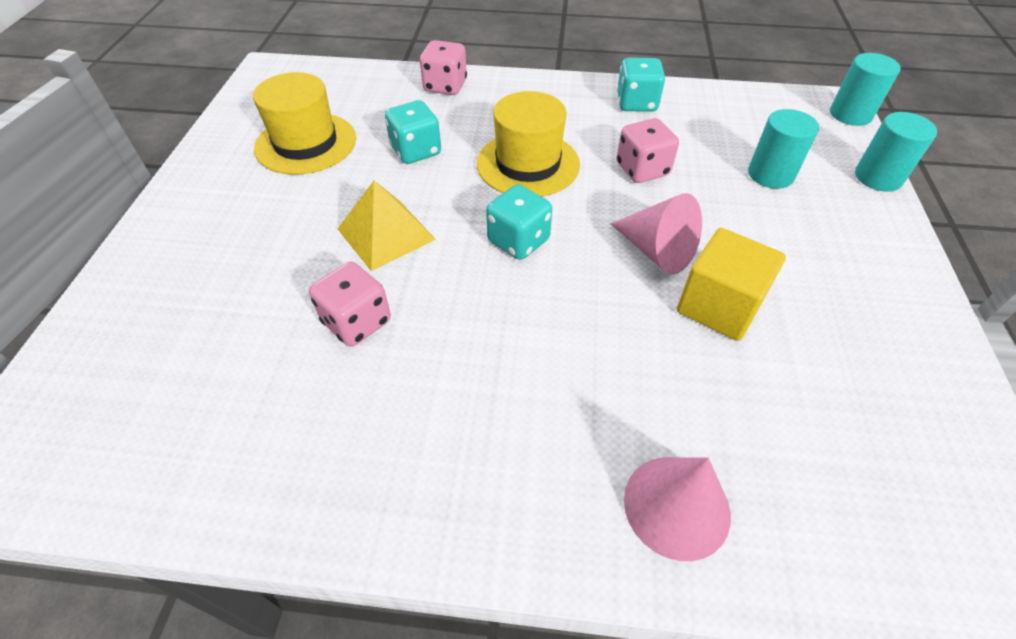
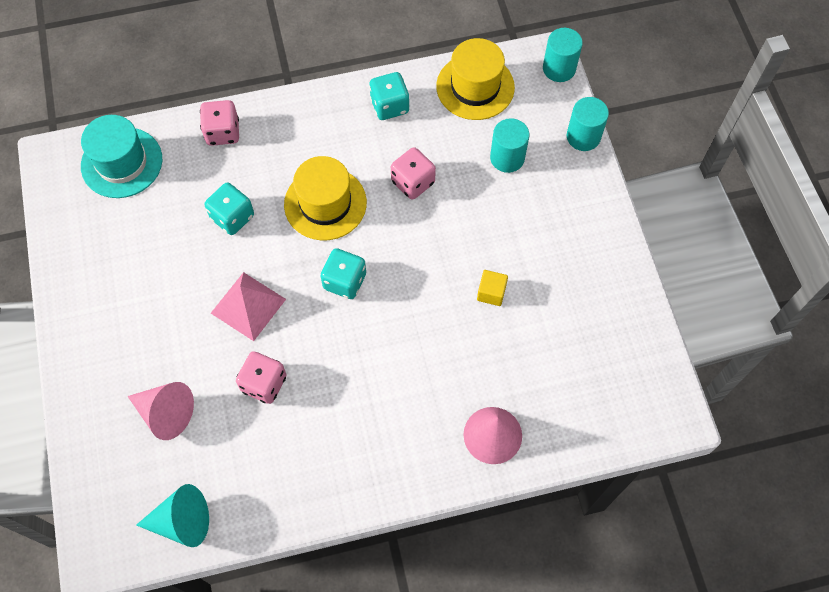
camera: 20 degrees left, 15 degrees up
(132, 466) = (182, 521): none -> turquoise cone
(306, 143) = (139, 237): yellow hat -> yellow hat (475, 87)
(330, 86) = (121, 162): none -> turquoise hat
(386, 234) = (248, 306): yellow pyramid -> pink pyramid
(656, 251) = (441, 259): pink cone -> pink cone (166, 413)
(719, 306) = (491, 293): yellow cube -> yellow cube, size x0.55

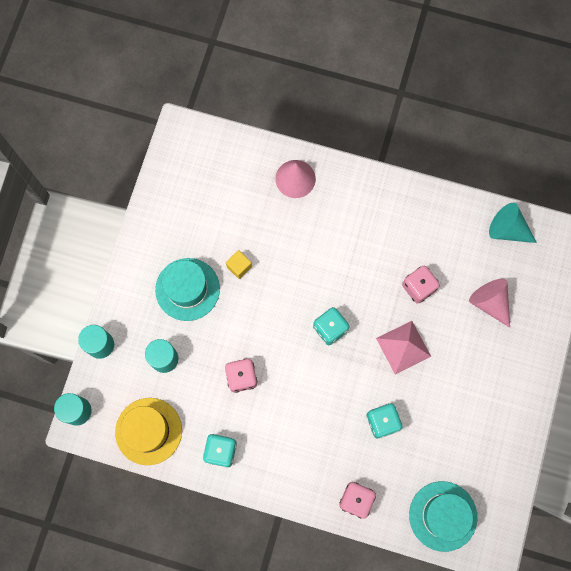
camera: 150 degrees left, 10 degrees up
(325, 203) = (312, 395): yellow hat -> none
(532, 238) = (187, 289): none -> turquoise hat

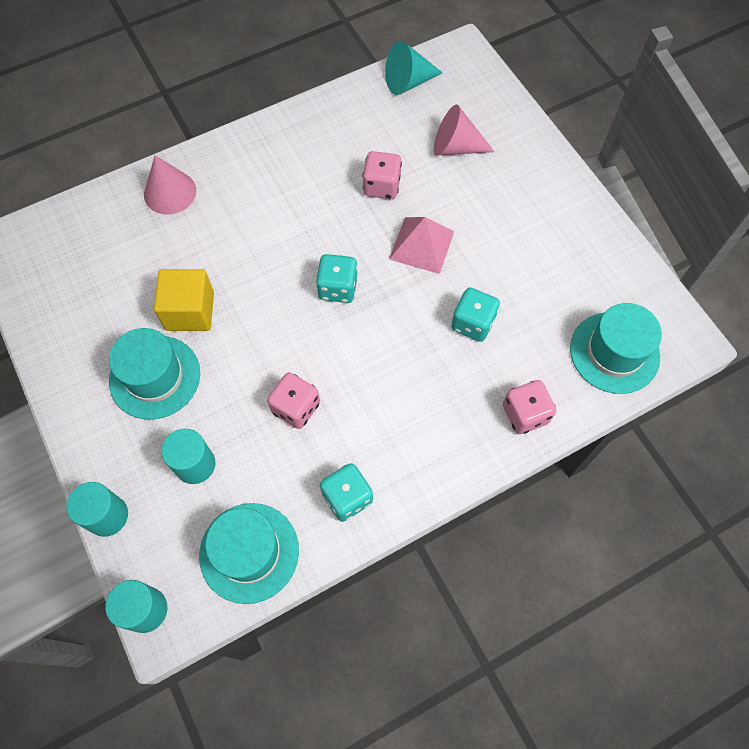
camera: 45 degrees left, 10 degrees down
(148, 431) = (249, 552): yellow hat -> turquoise hat
(239, 267) = (190, 311): yellow cube -> yellow cube, size x1.80

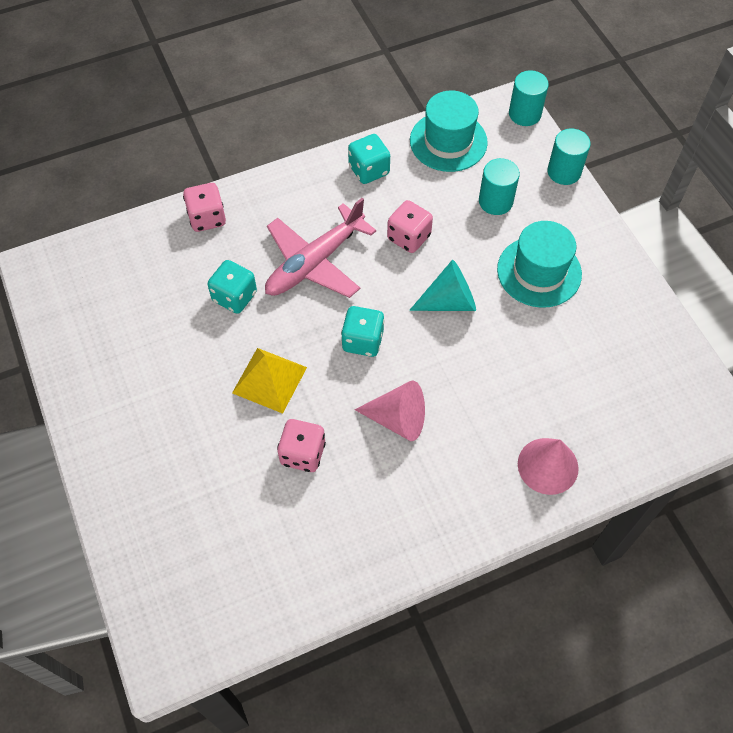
camera: 175 degrees left, 5 degrees down
(190, 311) = (512, 329): yellow cube -> none
(395, 369) = (315, 262): none -> pink plane
(408, 82) = (247, 607): turquoise cone -> turquoise cone (449, 301)
(422, 245) = (269, 380): pink pyramid -> yellow pyramid
(455, 147) = (206, 500): pink cone -> pink cone (398, 419)
(614, 352) = (109, 261): turquoise hat -> none

